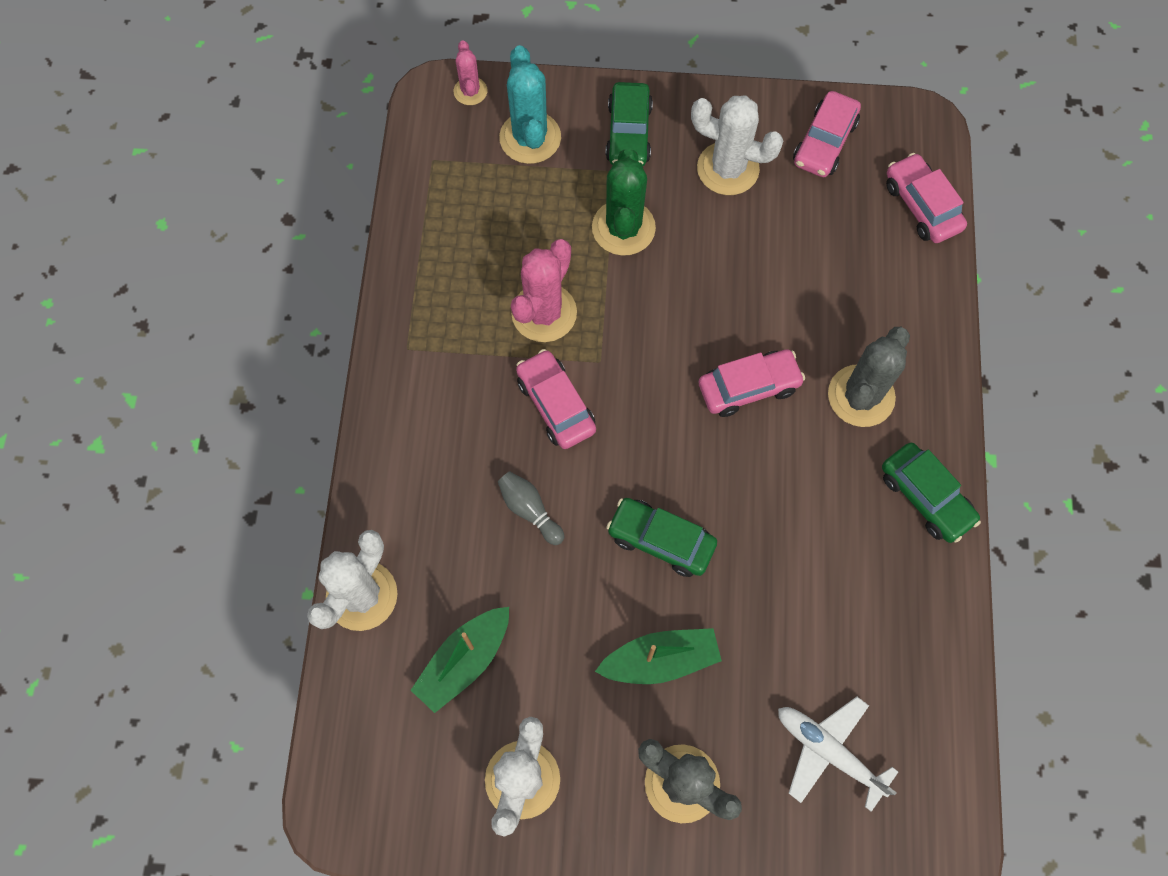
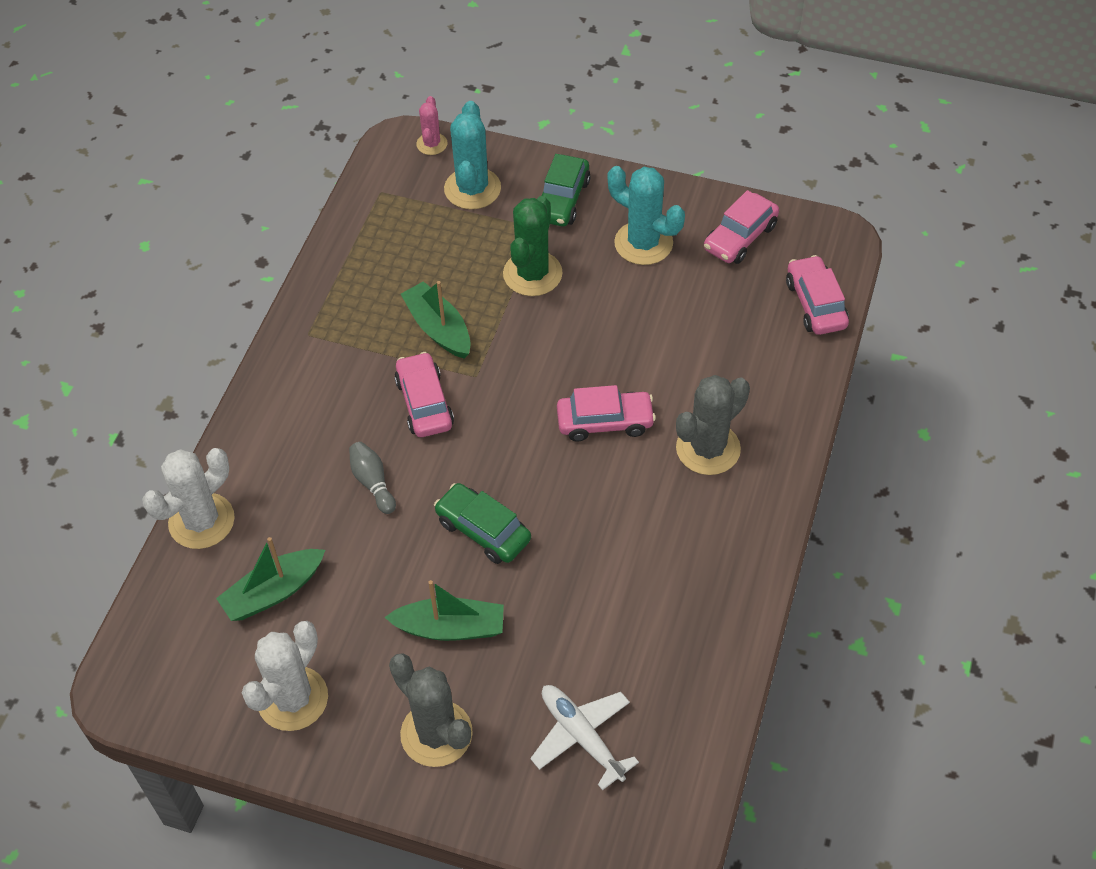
camera: 15 degrees right, 15 degrees down
(544, 313) = (438, 328): pink cactus -> green boat
(728, 169) = (643, 243): white cactus -> turquoise cactus
(925, 497) = (742, 544): green car -> none

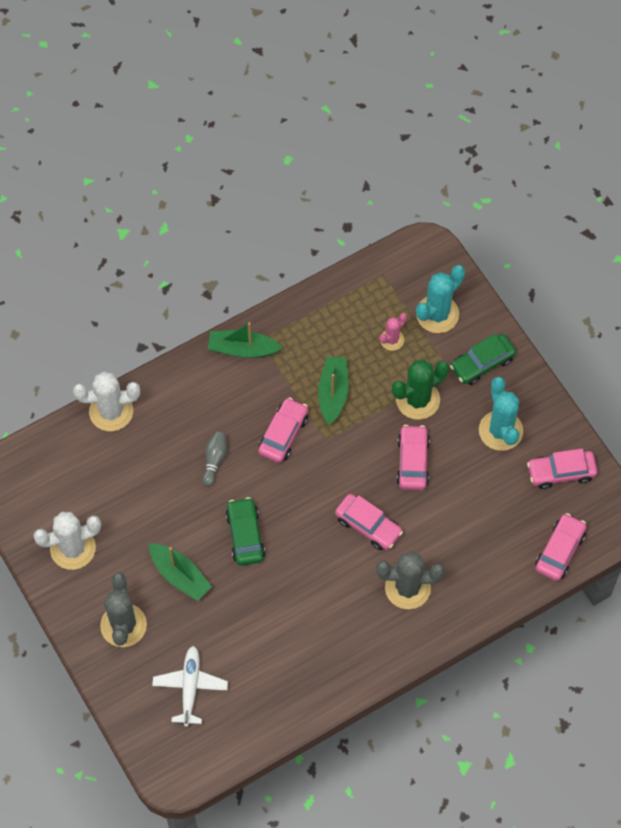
camera: 40 degrees right, 10 degrees up
(273, 592) = (112, 482): green boat -> green boat (242, 349)
(432, 144) = (443, 263): pink cactus -> pink cactus (392, 340)
(587, 331) = (412, 461): none -> pink car

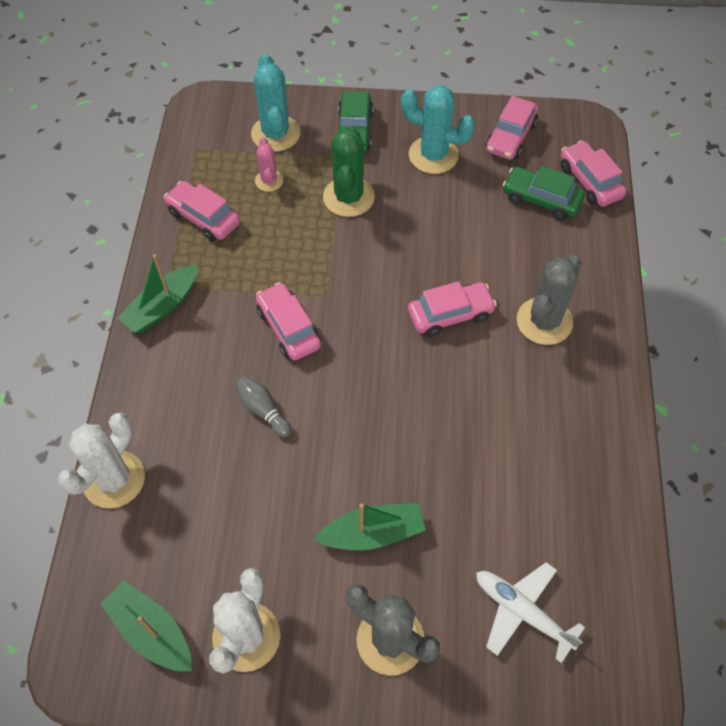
camera: 55 degrees left, 5 degrees down
(245, 535) = (375, 434): green car -> green car (541, 199)
(333, 393) = (281, 259): green boat -> green boat (151, 631)
(412, 461) = (410, 238): pink car -> pink car (203, 218)

